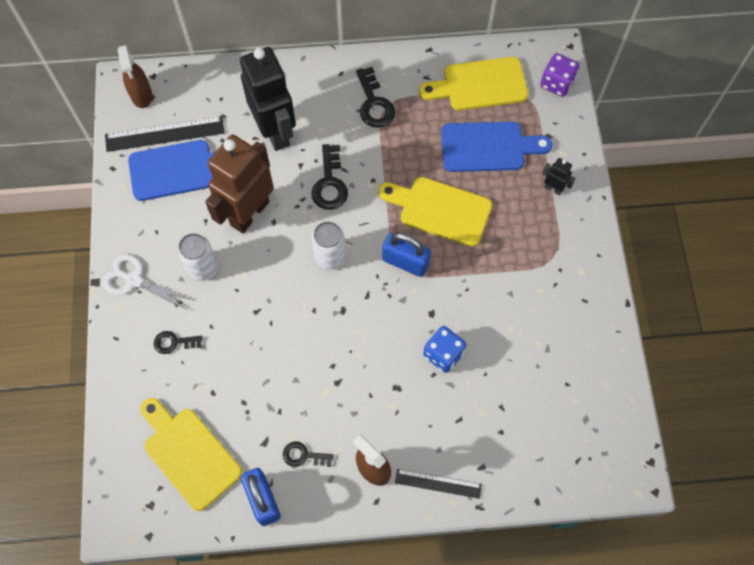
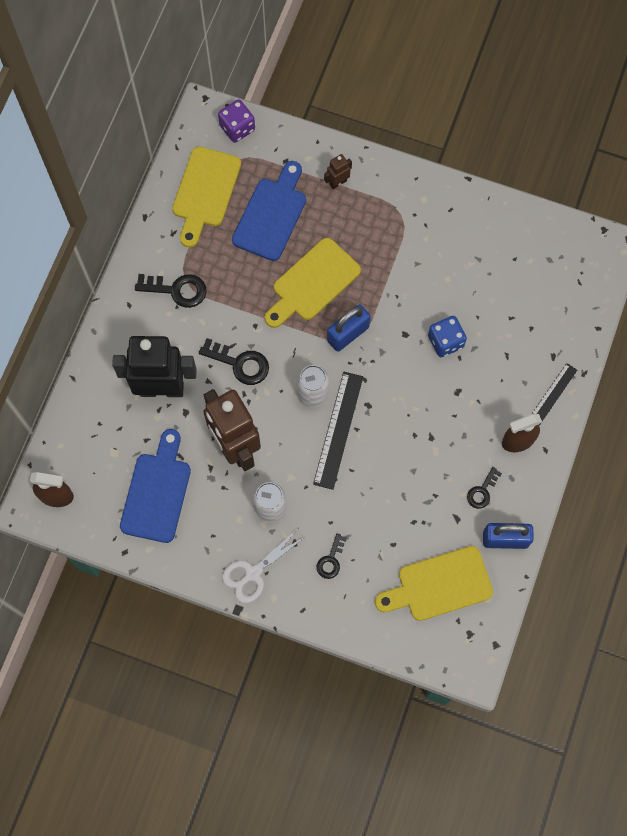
camera: 65 degrees left, 5 degrees up
(165, 134) = (112, 490): black ruler -> black ruler (338, 430)
(553, 188) = (338, 182): black robot -> brown robot

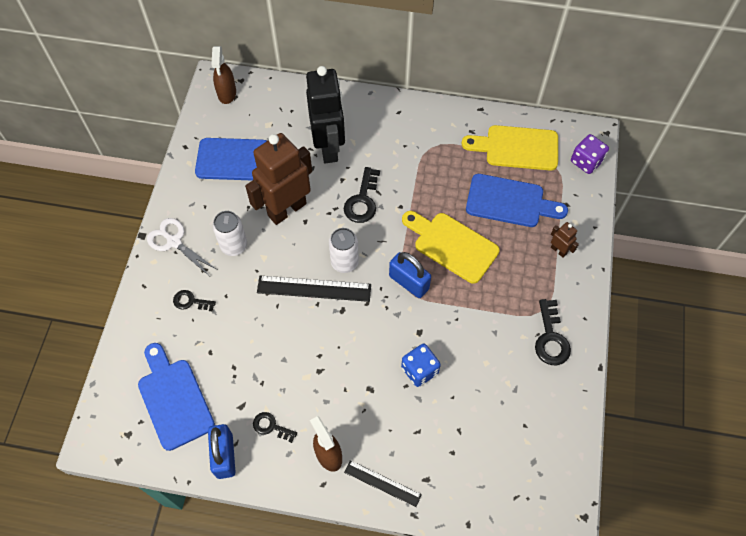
camera: 80 degrees right, 10 degrees down
(177, 290) = (420, 143): black key -> black key (551, 338)
(439, 585) = (174, 399): yellow cutting board -> blue cutting board

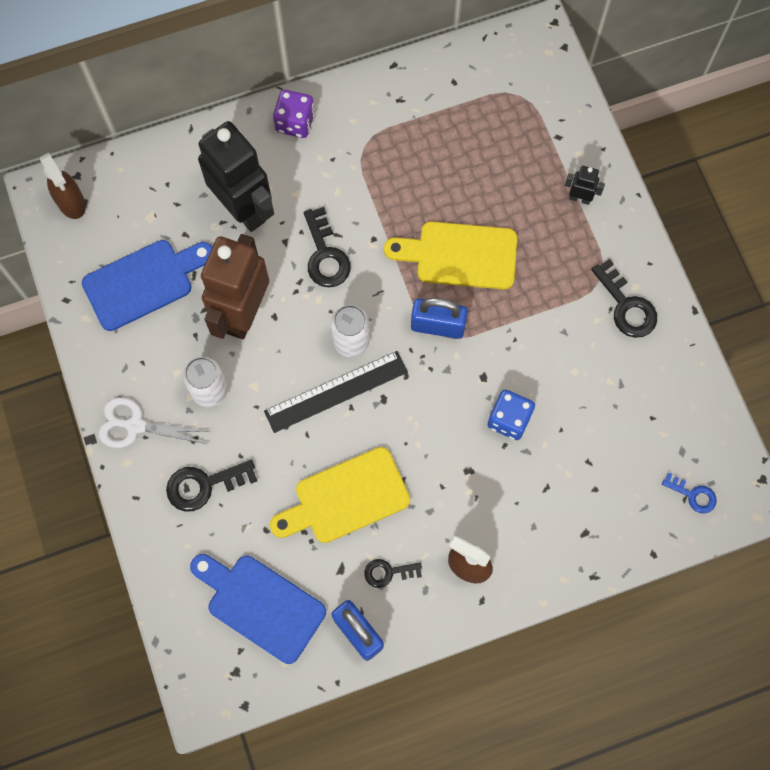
camera: 30 degrees left, 10 degrees up
(190, 301) = (204, 485): black key -> black key, size x1.61
(382, 483) = (542, 563): black ruler -> none
(509, 202) = (493, 167): blue cutting board -> none
(517, 148) = (464, 94): yellow cutting board -> yellow cutting board (346, 498)
(523, 498) = (693, 495): none -> blue key
(558, 250) = (579, 198): brown robot -> black robot
(586, 161) = (551, 71): purple dice -> purple dice (295, 122)

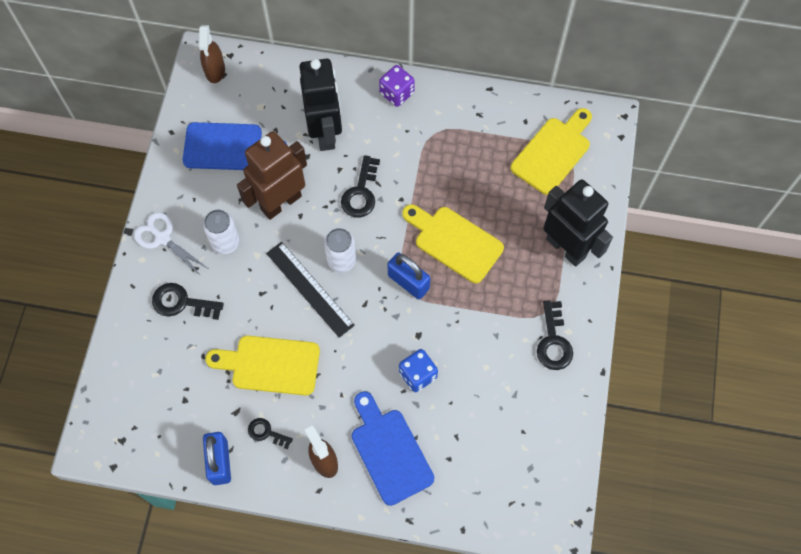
camera: 30 degrees right, 5 degrees down
(261, 605) = (167, 405): blue cutting board -> blue cutting board (389, 451)
(336, 392) = (309, 289): black ruler -> black ruler turned 45 degrees clockwise
(504, 101) = (553, 152): none -> yellow cutting board
(579, 198) = (566, 247): black robot -> black robot, size x2.41
(693, 495) = (519, 504): blue key -> none

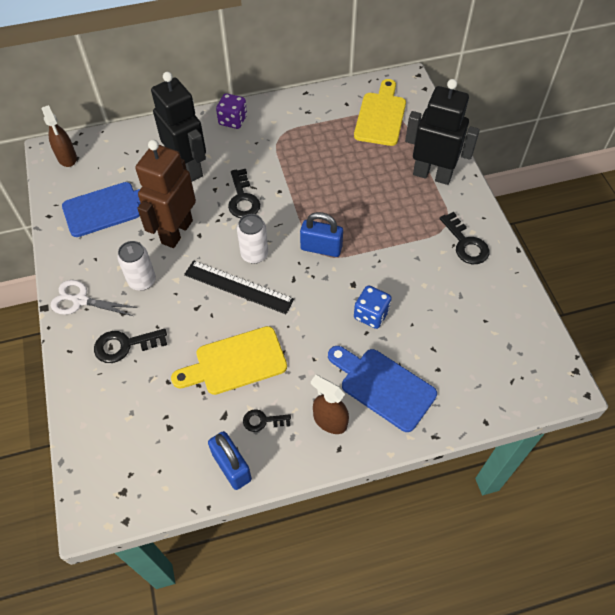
camera: 25 degrees left, 10 degrees down
(454, 242) = (342, 204): yellow cutting board -> none

